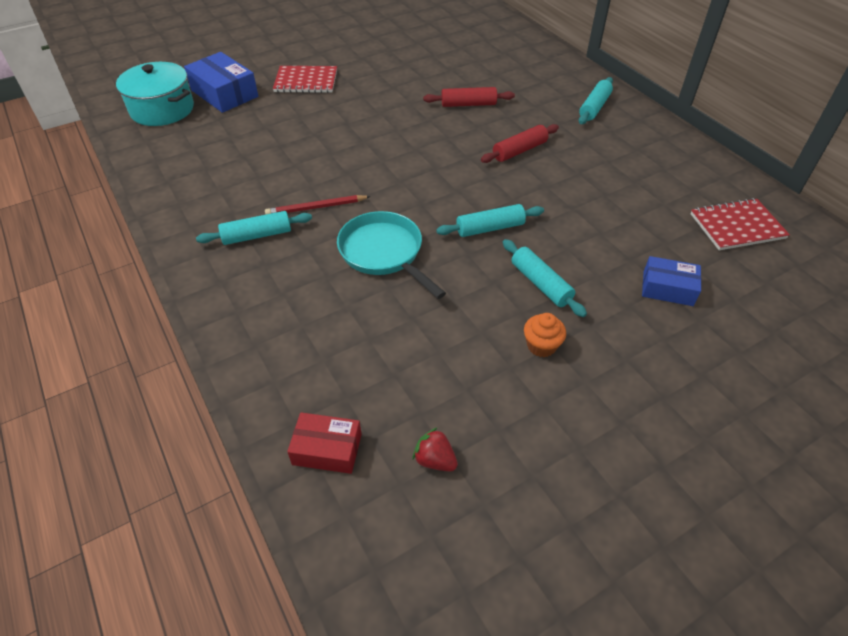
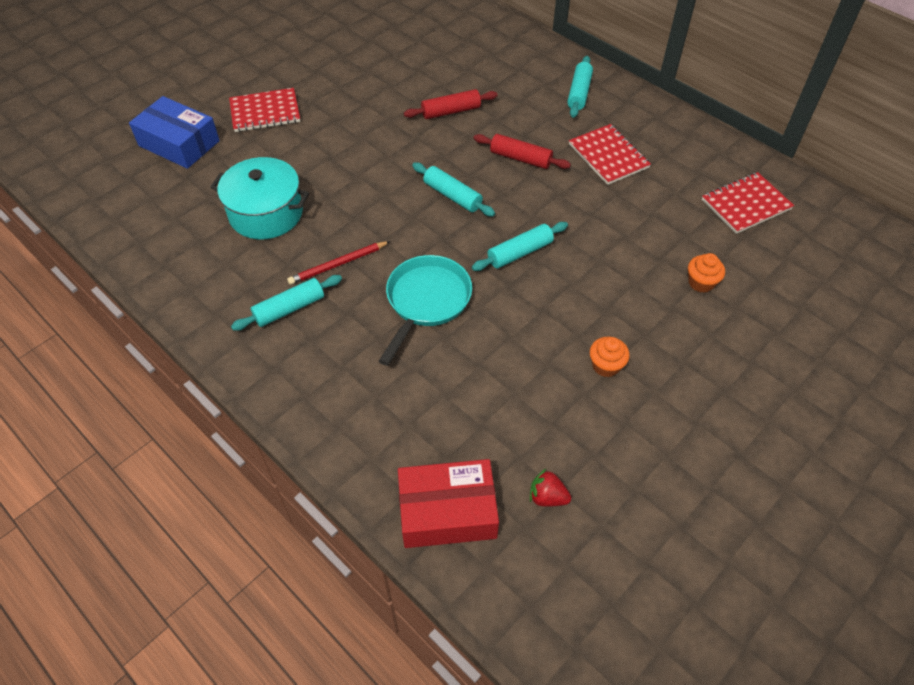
camera: 15 degrees left, 5 degrees up
(162, 109) = (116, 177): turquoise pot -> turquoise pot (266, 213)
(327, 449) = (447, 511): red box -> red box, size x1.60
(384, 253) = (426, 301): turquoise pan -> turquoise pan turned 75 degrees clockwise
(519, 150) = (520, 158): red rolling pin -> red rolling pin turned 75 degrees clockwise
(541, 284) = (586, 302): turquoise rolling pin -> turquoise rolling pin (452, 196)
(606, 162) = (608, 156): none -> red notebook
(667, 288) = (701, 283): blue box -> orange cupcake

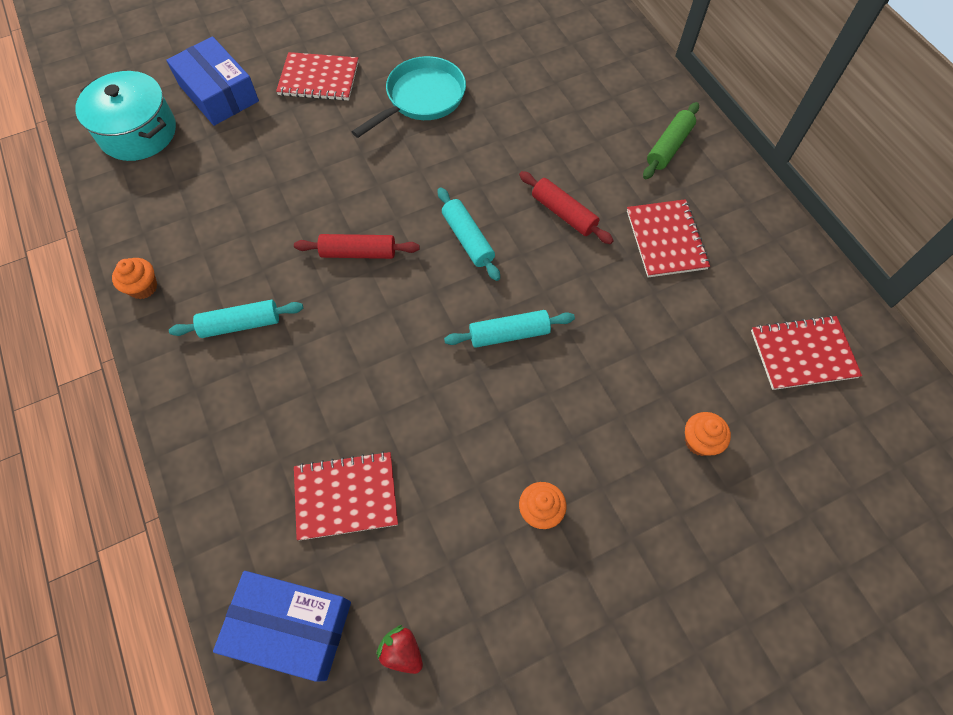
camera: 20 degrees right, 10 degrees up
(185, 306) = (143, 287): none -> orange cupcake
(266, 213) = (267, 202): turquoise pot -> turquoise pot (138, 132)
(338, 264) = (311, 287): red pencil -> none
(426, 301) = (382, 362): turquoise pan -> turquoise pan (422, 99)
(445, 404) = (346, 496): none -> red notebook
(447, 511) = (291, 627): red box -> blue box
(451, 111) = (513, 131): red rolling pin -> red rolling pin (358, 252)
(579, 93) = (669, 147): turquoise rolling pin -> green rolling pin

